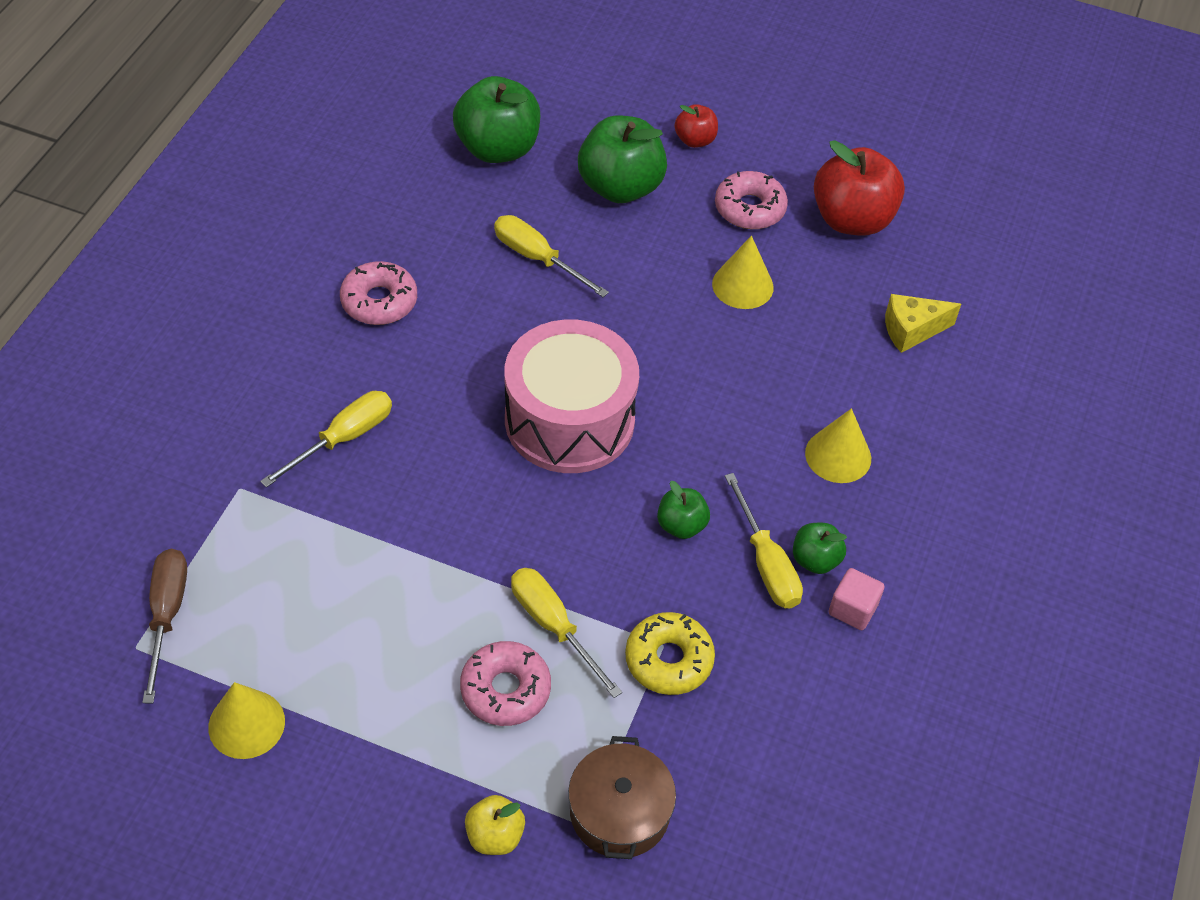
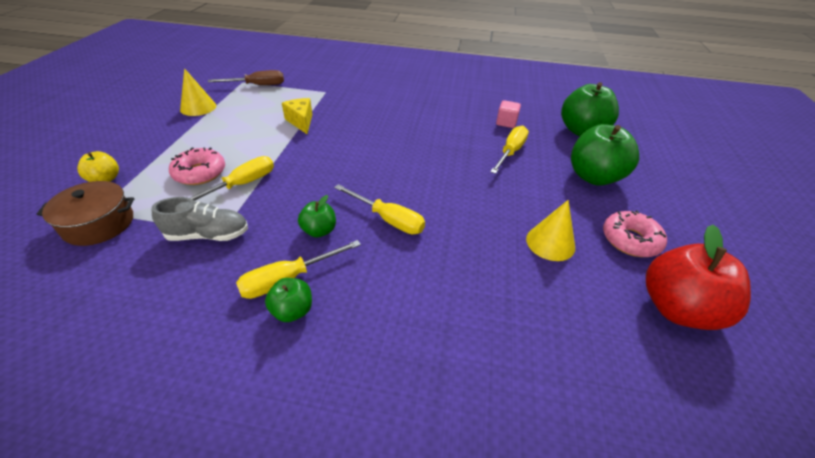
camera: 80 degrees right, 10 degrees down
(343, 438) = (359, 111): yellow screwdriver -> yellow screwdriver (388, 219)
(379, 301) = (448, 110): pink donut -> none
(569, 420) = (393, 176): pink drum -> none
(669, 660) = (208, 235): yellow donut -> grey shoe
(695, 140) = (669, 206): red apple -> none
(838, 455) = (403, 318): yellow cone -> none
(852, 609) = (241, 342): pink cube -> pink cube (506, 123)
(911, 331) = (575, 369): yellow cheese -> yellow cheese (301, 122)

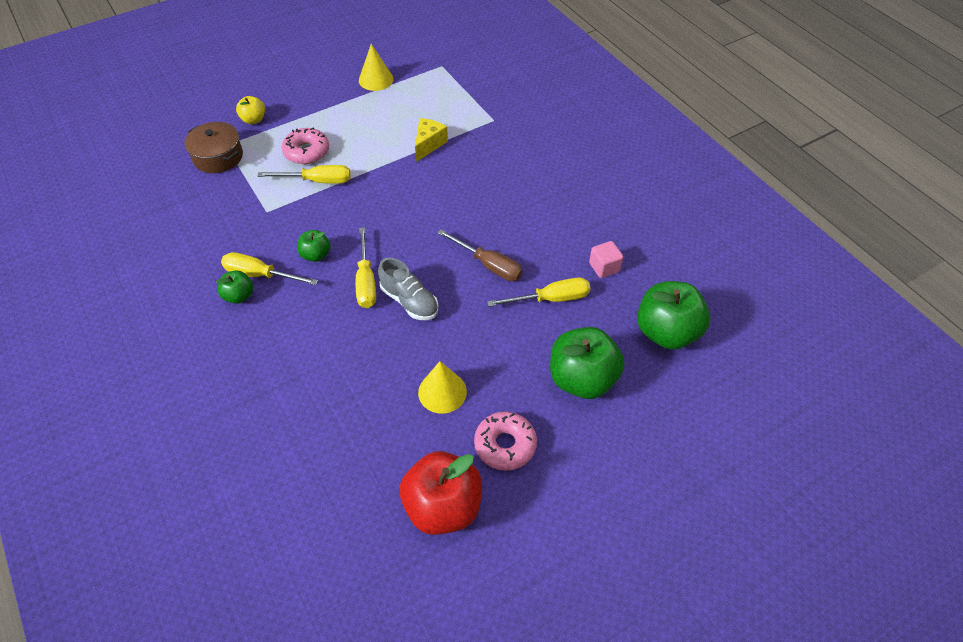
camera: 50 degrees right, 10 degrees up
(208, 235) = (258, 209): grey shoe -> grey shoe (409, 301)
(257, 85) = (448, 78): brown screwdriver -> brown screwdriver (488, 265)

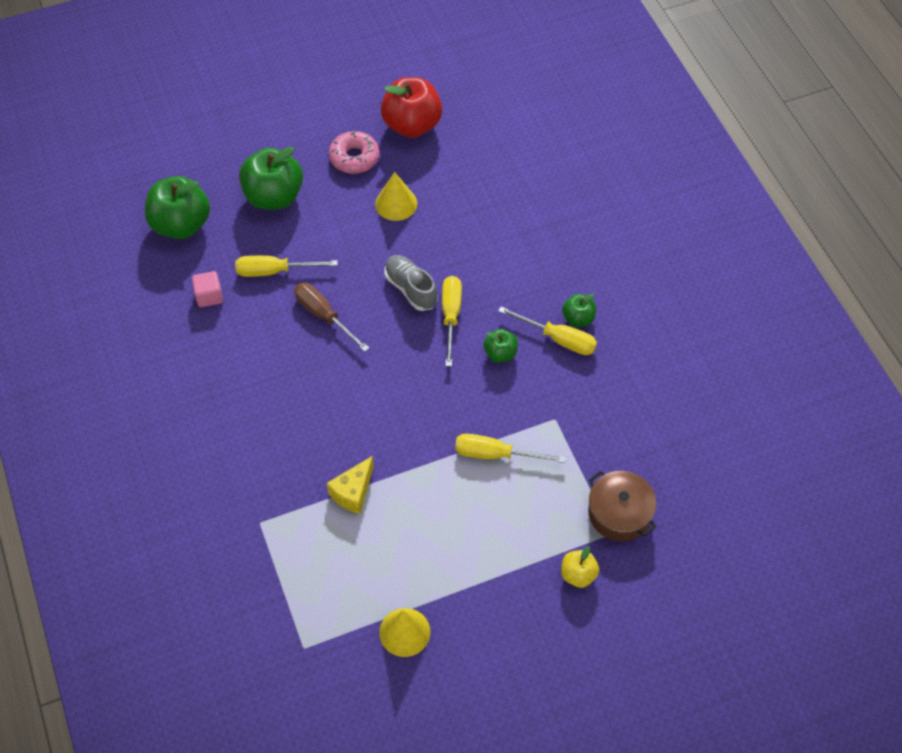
camera: 170 degrees left, 5 degrees up
(307, 152) = (507, 504): pink donut -> none

